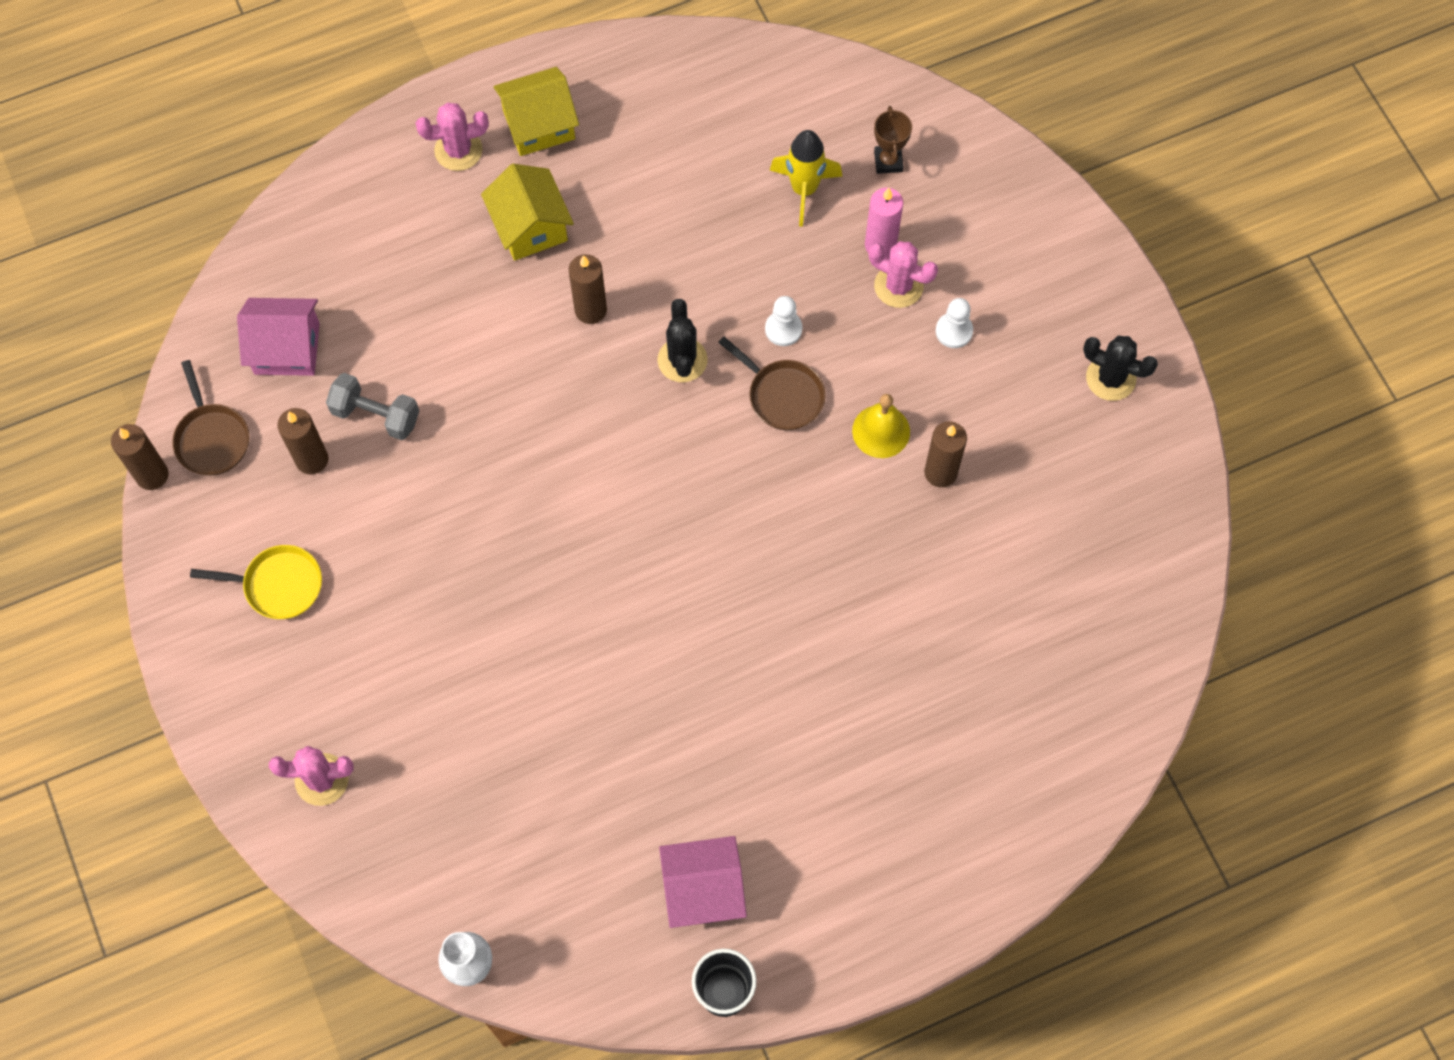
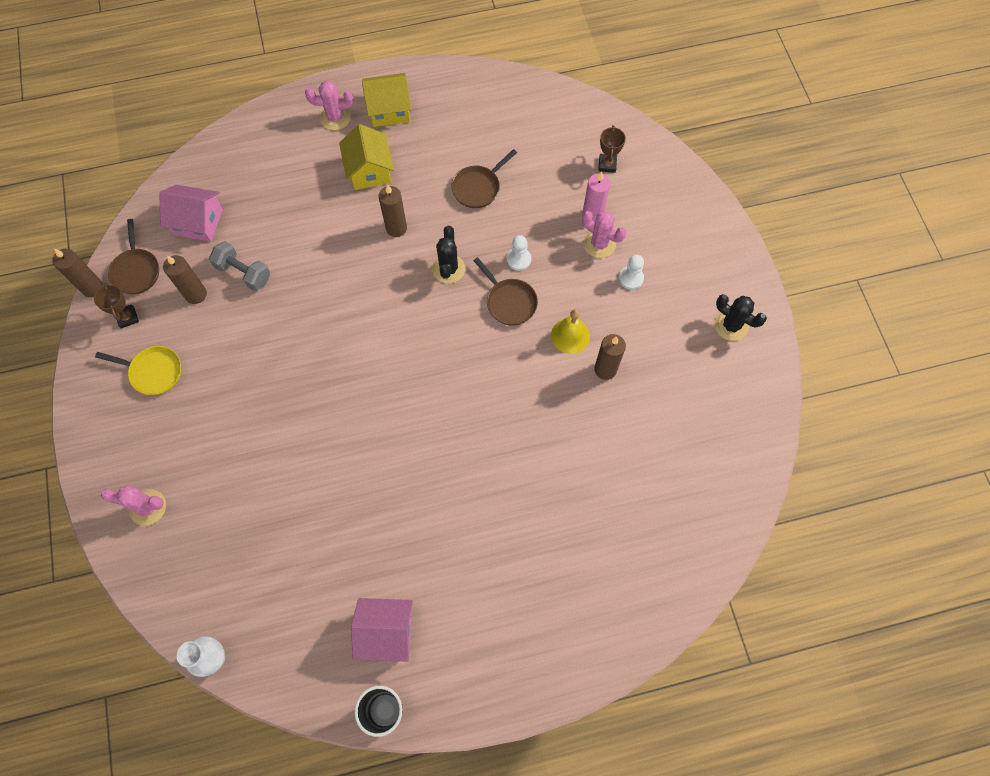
camera: 10 degrees right, 0 degrees up
(217, 511) = (127, 317): none -> brown trophy
(701, 227) = (478, 187): none -> brown pan
(804, 190) = (549, 174): yellow rocket -> none

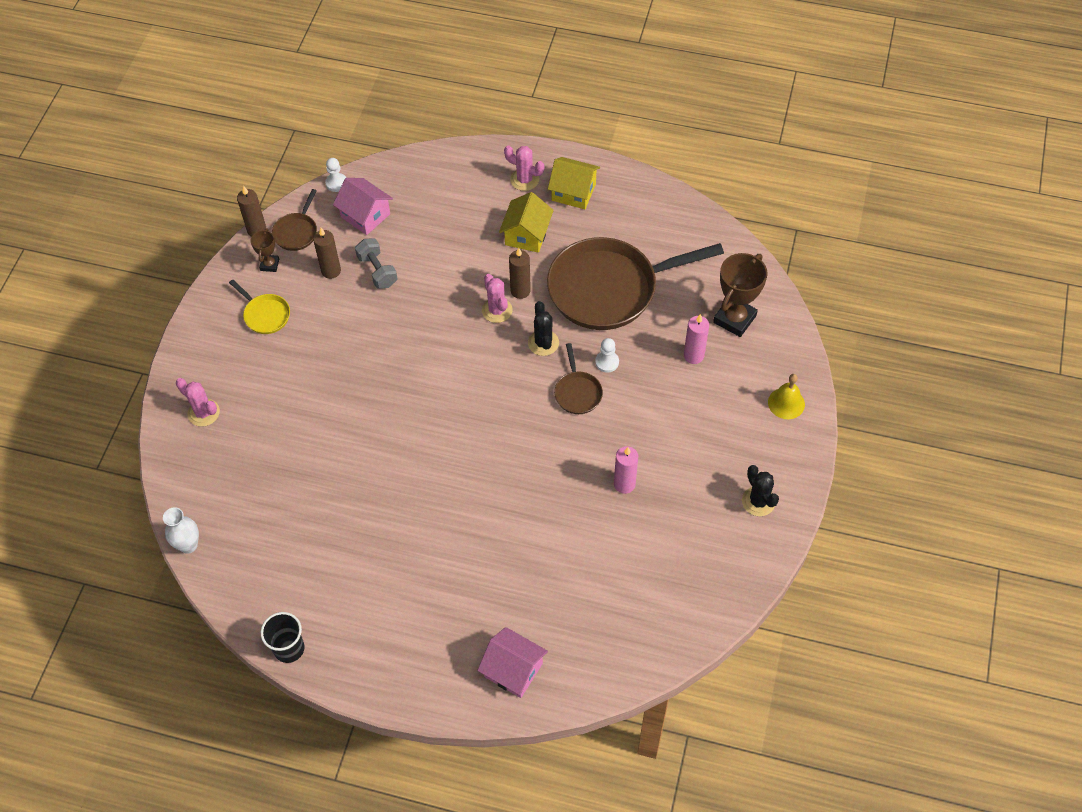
camera: 30 degrees right, 10 degrees down
(386, 631) = (324, 593): pink house -> pink house (513, 670)
(448, 269) = (543, 343): black cactus -> black cactus turned 45 degrees counterclockwise
(478, 187) = (609, 288): brown pan -> brown pan, size x2.34
(570, 336) = (612, 443): yellow bell -> yellow bell (786, 403)
(599, 244) = (685, 381): pink cactus -> pink cactus (497, 310)
(605, 369) = (624, 484): brown candle -> pink candle
(607, 164) = (734, 319): brown trophy -> brown trophy, size x1.88
(631, 278) = (694, 422): white pawn -> white pawn (336, 183)

